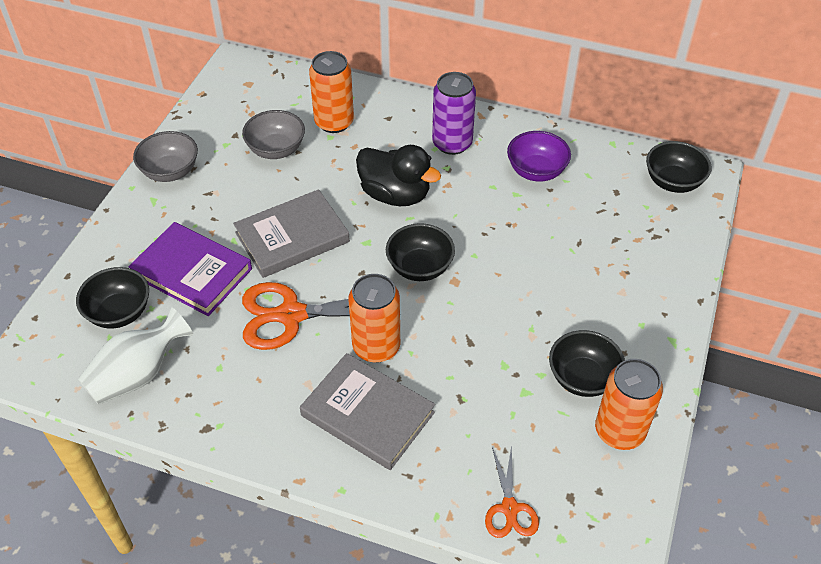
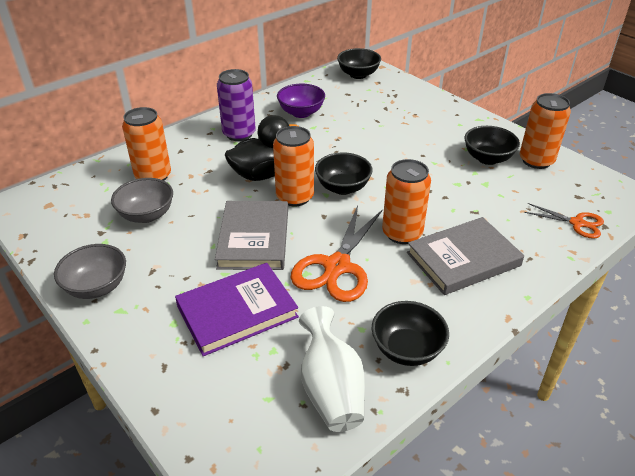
camera: 60 degrees left, 10 degrees down
(119, 312) = (242, 380): black bowl -> black bowl (407, 349)
(376, 237) = (295, 197): none -> orange can

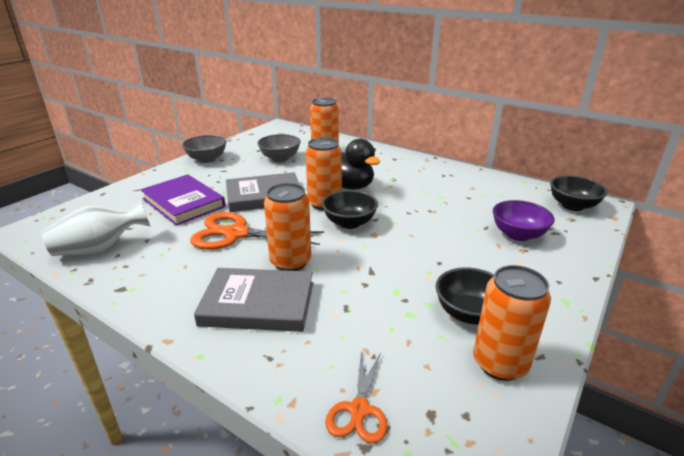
camera: 75 degrees right, 10 degrees down
(239, 134) = (401, 168): purple can -> none
(301, 113) = (460, 187): purple bowl -> purple bowl (518, 234)
(407, 349) = (133, 278): black bowl -> none
(463, 259) = (258, 303): grey book -> grey book turned 45 degrees counterclockwise

